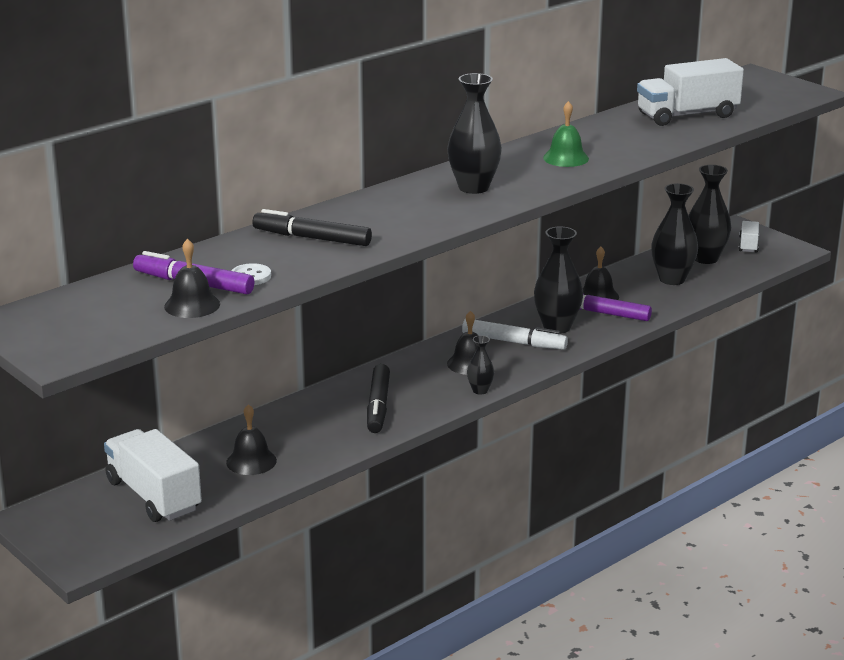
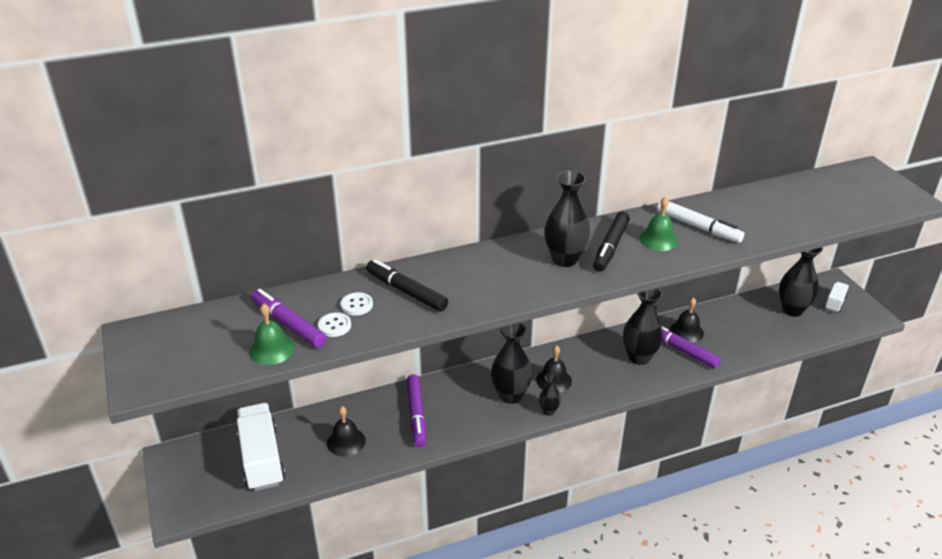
camera: 20 degrees right, 10 degrees up
(192, 305) = (272, 349): black bell -> green bell
(262, 257) = (357, 305): none -> white button
(322, 422) = (416, 415): none -> purple marker
(378, 406) = (464, 408): black marker -> black marker (610, 247)
(514, 342) = (598, 365): white marker -> white marker (698, 227)
(672, 279) = (755, 326): black vase -> black vase (510, 395)
(687, 115) = (788, 208): white truck -> none

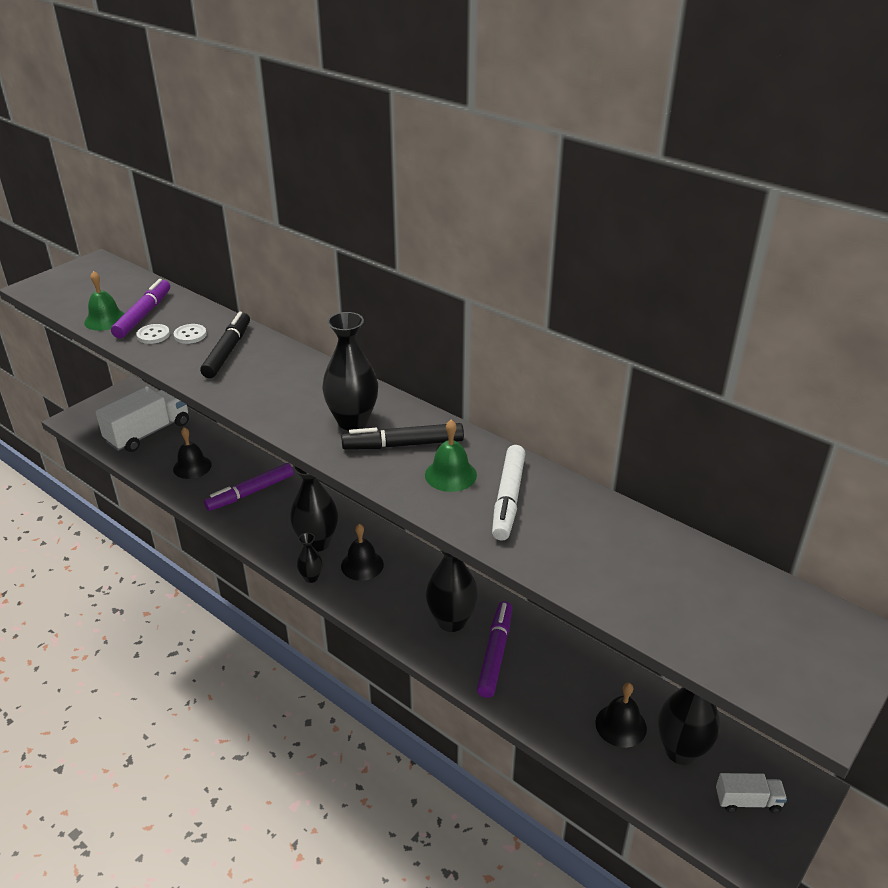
camera: 60 degrees right, 0 degrees up
(686, 331) = (535, 649): black bell -> black bell (621, 725)

